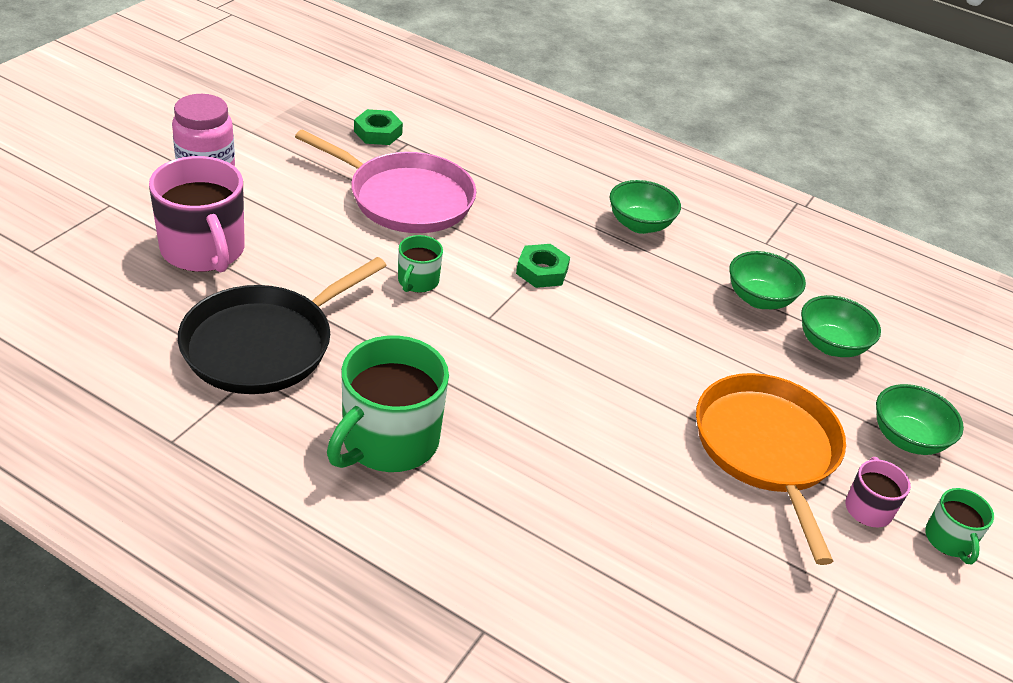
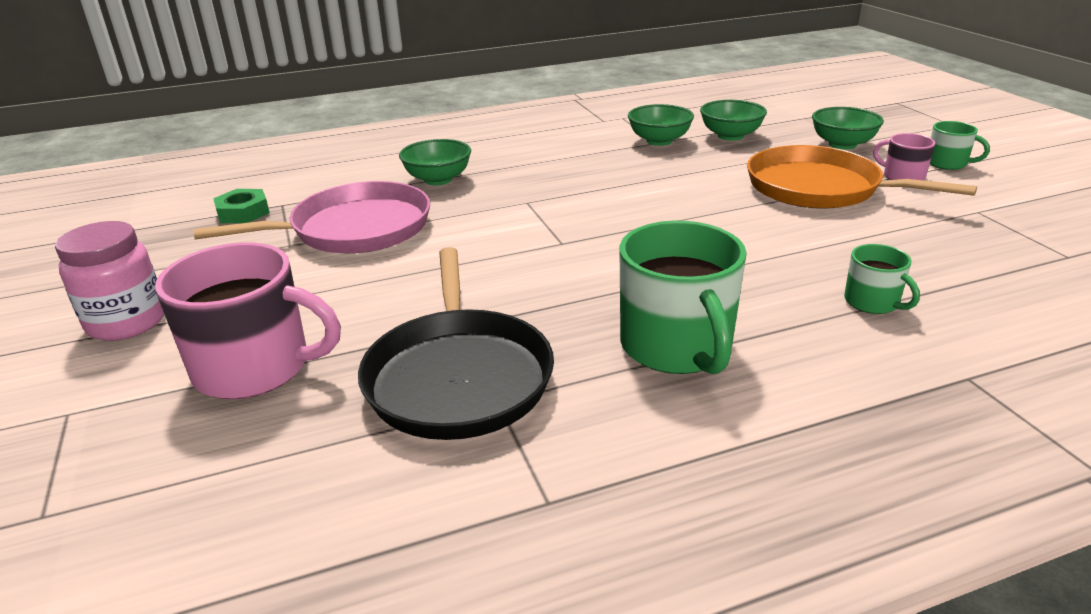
camera: 45 degrees left, 10 degrees down
(417, 281) = (473, 260): green mug -> green mug (872, 302)
(542, 271) = (532, 202): green nut -> none
(639, 225) = (528, 151): green bowl -> green bowl (438, 179)

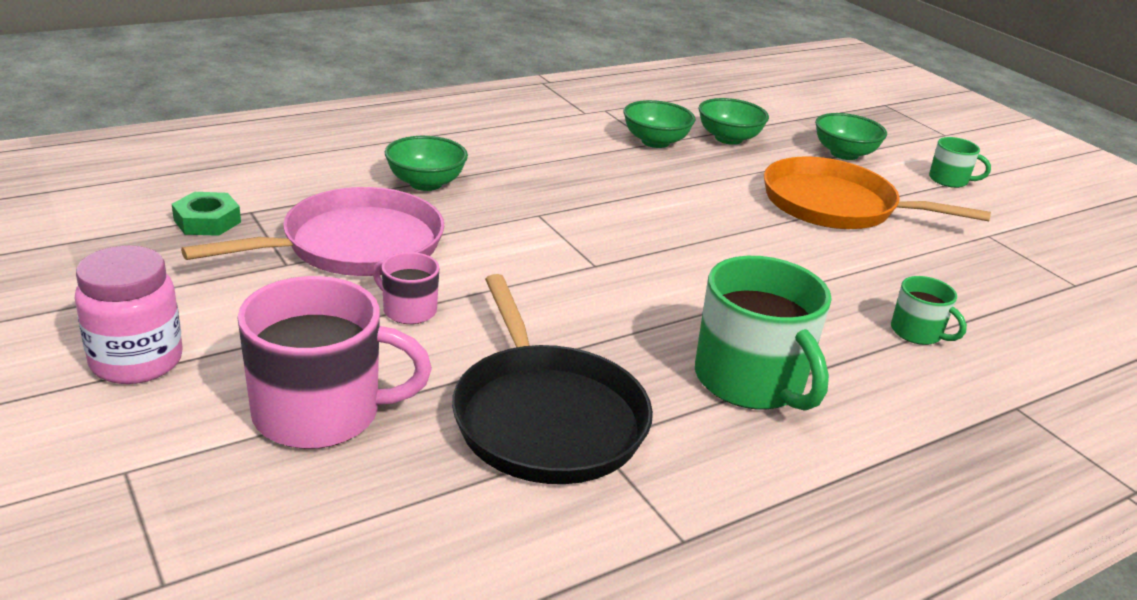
camera: 15 degrees left, 0 degrees up
(902, 176) = (911, 194): pink mug -> pink mug (408, 310)

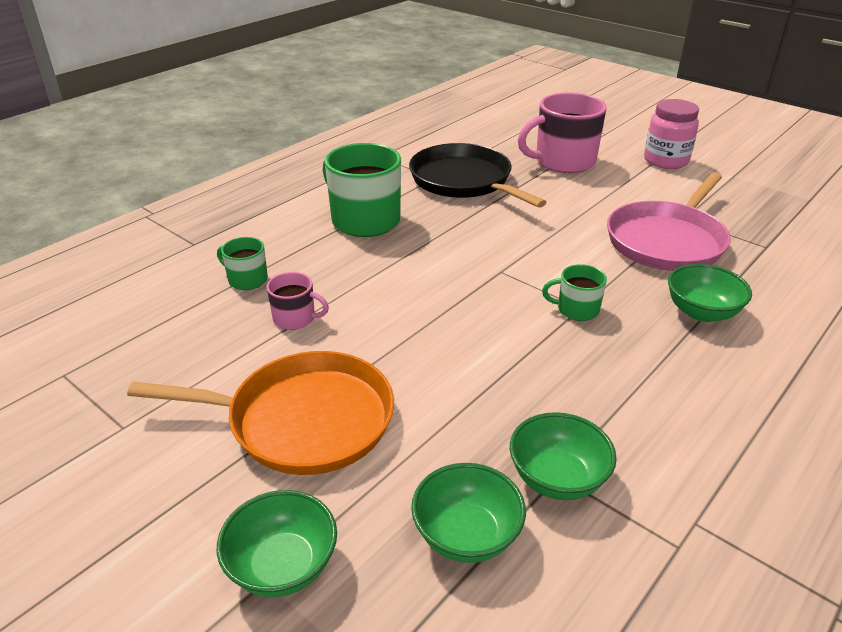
camera: 165 degrees right, 5 degrees up
(207, 221) = (774, 232): green nut -> none
(408, 310) = (583, 210): pink mug -> pink mug (295, 318)
(949, 180) = (122, 549): green mug -> green mug (576, 309)

